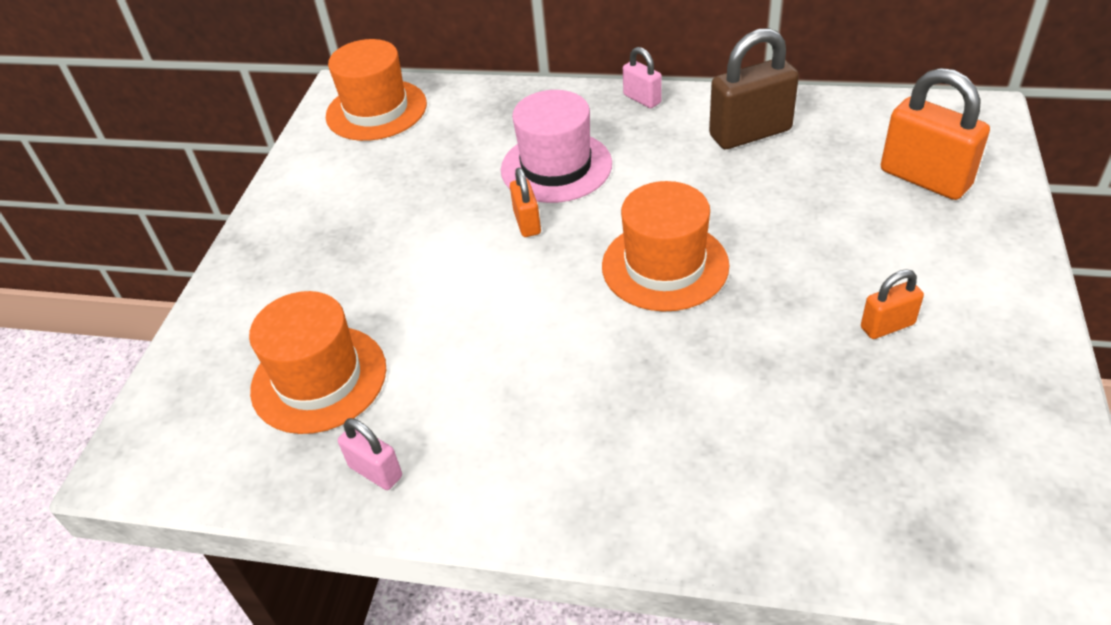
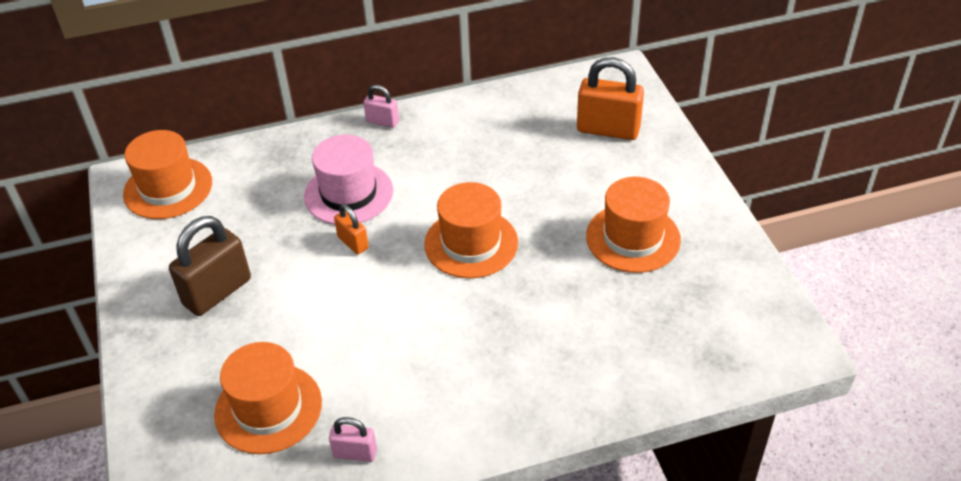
camera: 30 degrees left, 0 degrees up
(750, 133) = (476, 128): brown padlock -> brown padlock (217, 292)
(887, 326) = (633, 238): orange padlock -> orange hat

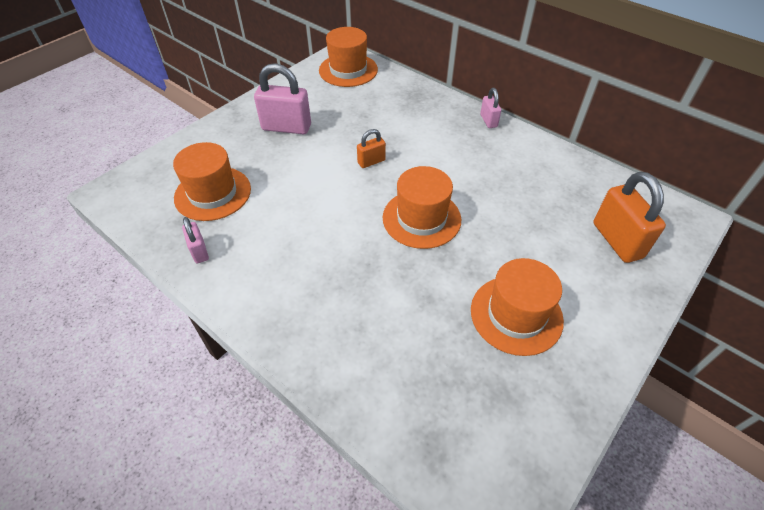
camera: 55 degrees right, 5 degrees up
(217, 292) = (286, 127): brown padlock -> pink padlock
(348, 193) = (411, 138): pink hat -> none
(353, 243) = (371, 162): orange padlock -> orange padlock turned 45 degrees clockwise

